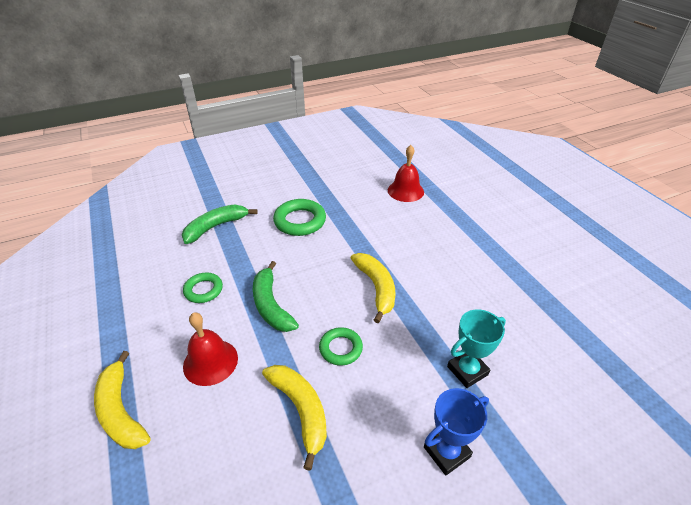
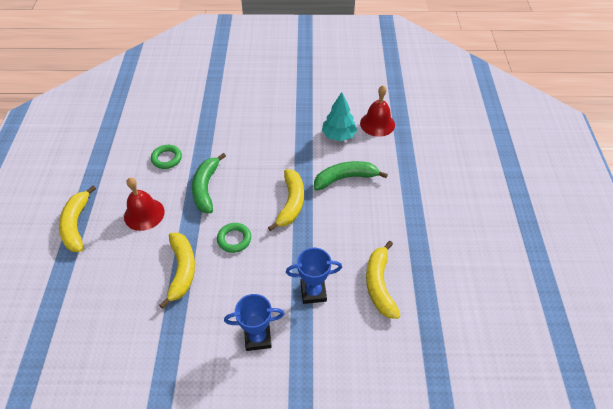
camera: 25 degrees right, 10 degrees up
(216, 227) = (202, 108): green banana -> green banana (345, 178)
(300, 221) = (269, 124): green ring -> none
(377, 211) = (338, 135): none -> turquoise tree
(467, 370) = (313, 292): turquoise trophy -> blue trophy
(525, 335) = (379, 284): none -> yellow banana

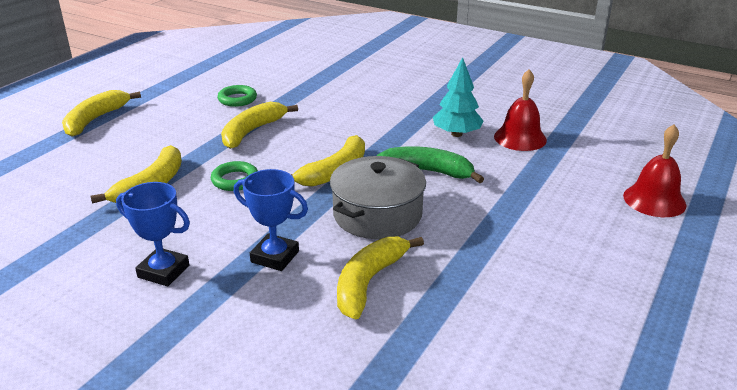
camera: 30 degrees right, 20 degrees down
(144, 214) = (166, 131): red bell -> red bell (654, 200)
(206, 188) = (252, 131): green banana -> yellow banana
(344, 229) = (377, 214): none -> grey pot

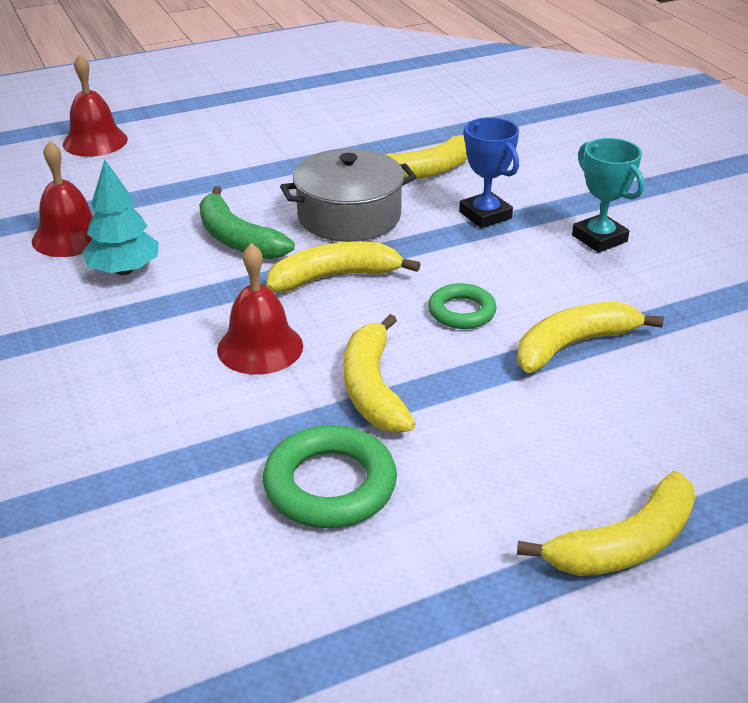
camera: 145 degrees left, 5 degrees up
(163, 271) = (599, 238): blue trophy -> turquoise trophy
(237, 99) = (330, 485): green ring -> green ring, size x1.59
(252, 131) = (373, 388): yellow banana -> yellow banana turned 105 degrees clockwise
(329, 128) = (260, 347): none -> red bell

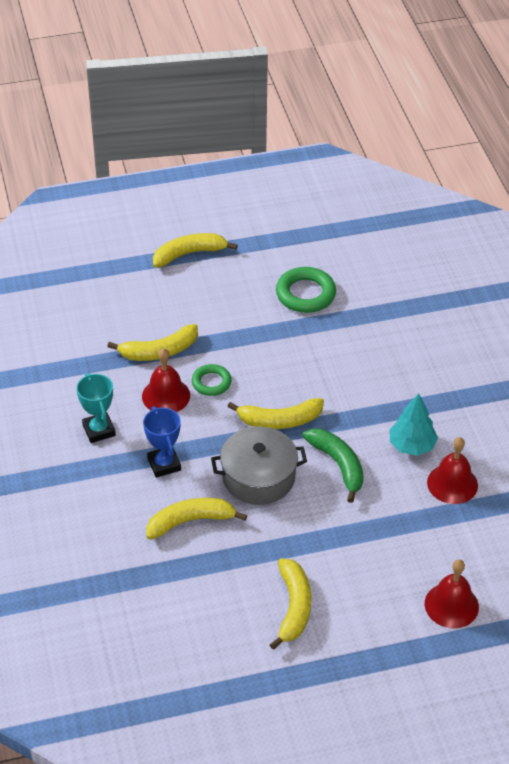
camera: 170 degrees left, 10 degrees up
(260, 347) = (330, 374): red bell -> red bell (166, 395)
(373, 388) = (274, 340): yellow banana -> yellow banana (293, 607)

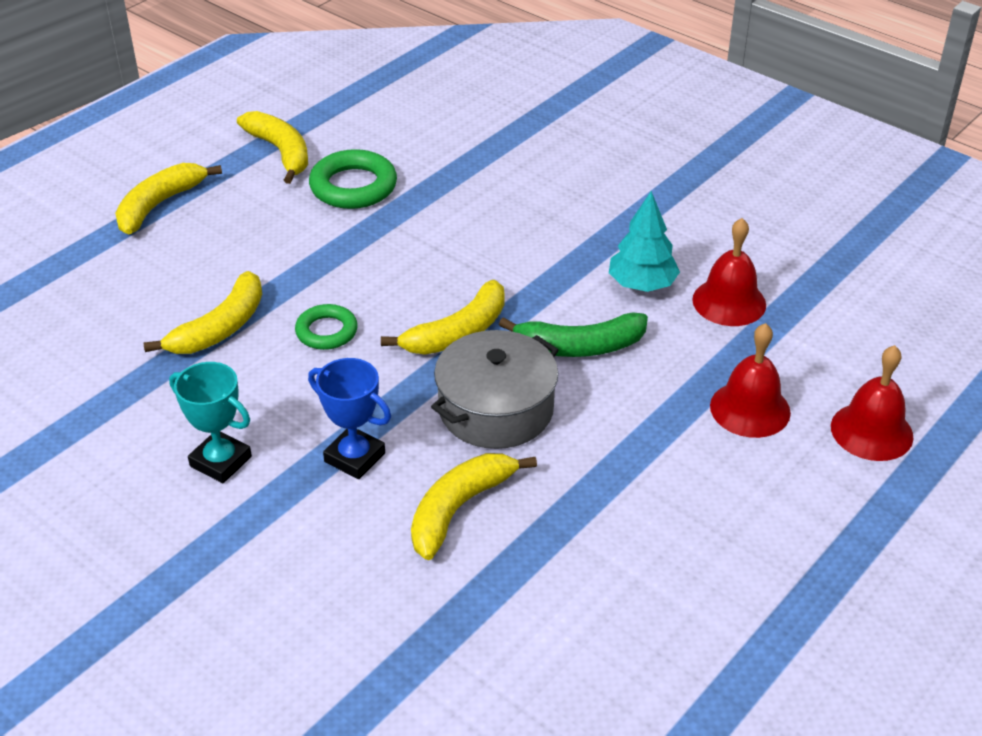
camera: 35 degrees left, 5 degrees down
(166, 395) = (278, 374): red bell -> red bell (750, 409)
(293, 607) = (697, 539): yellow banana -> yellow banana (281, 152)
(338, 465) = (579, 346): green banana -> green banana turned 150 degrees clockwise

